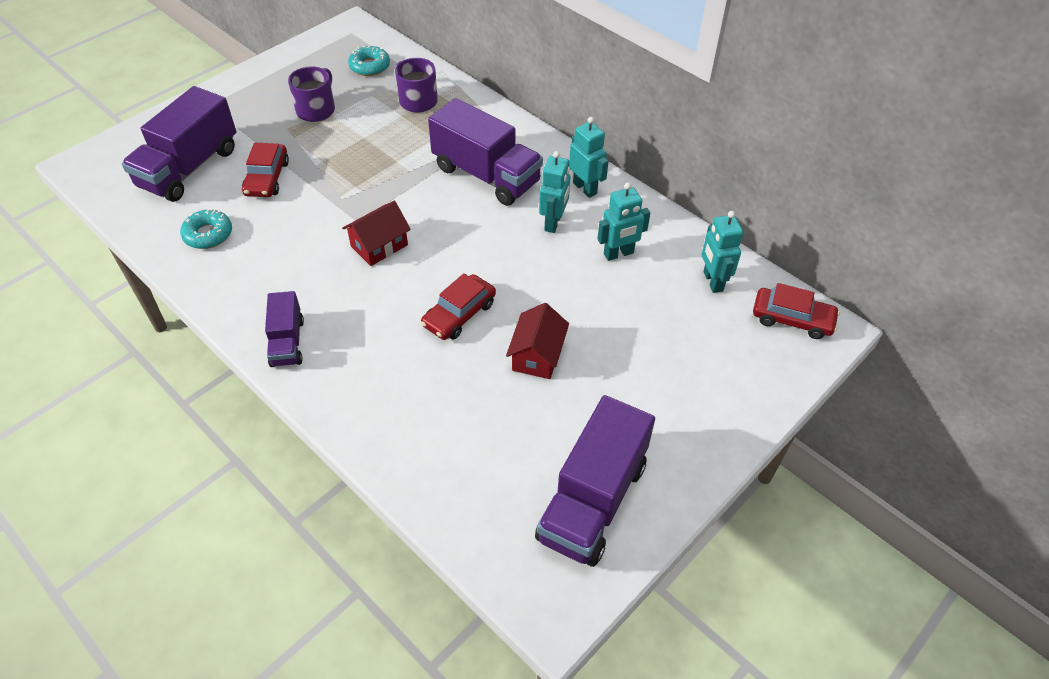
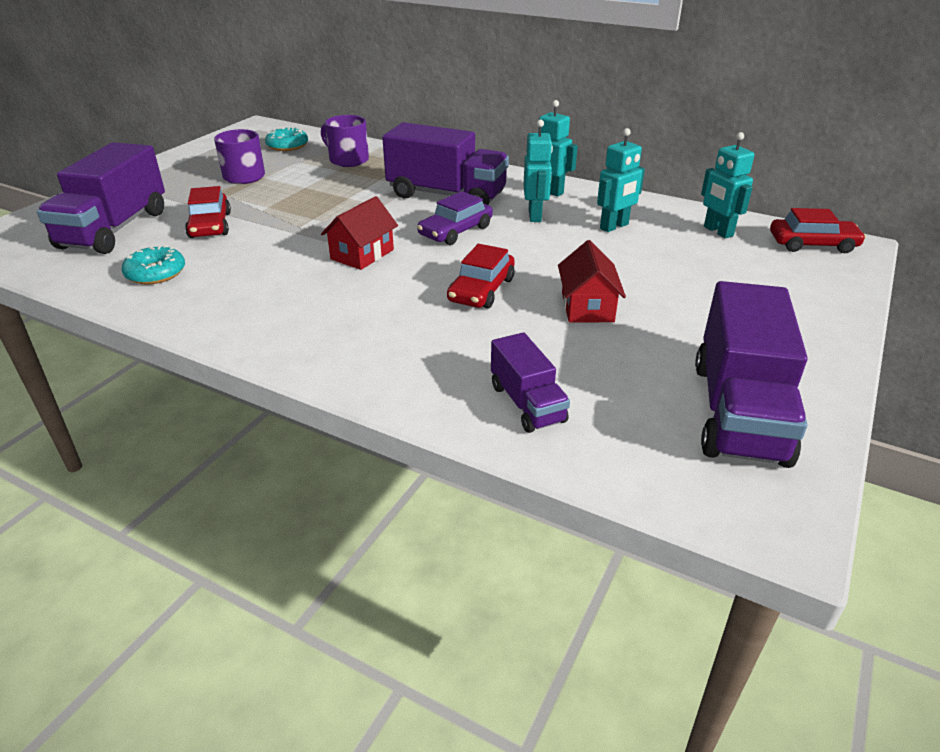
camera: 15 degrees left, 15 degrees down
(287, 342) = (292, 342): purple truck -> purple truck (527, 403)
(471, 230) = (455, 231): none -> purple car

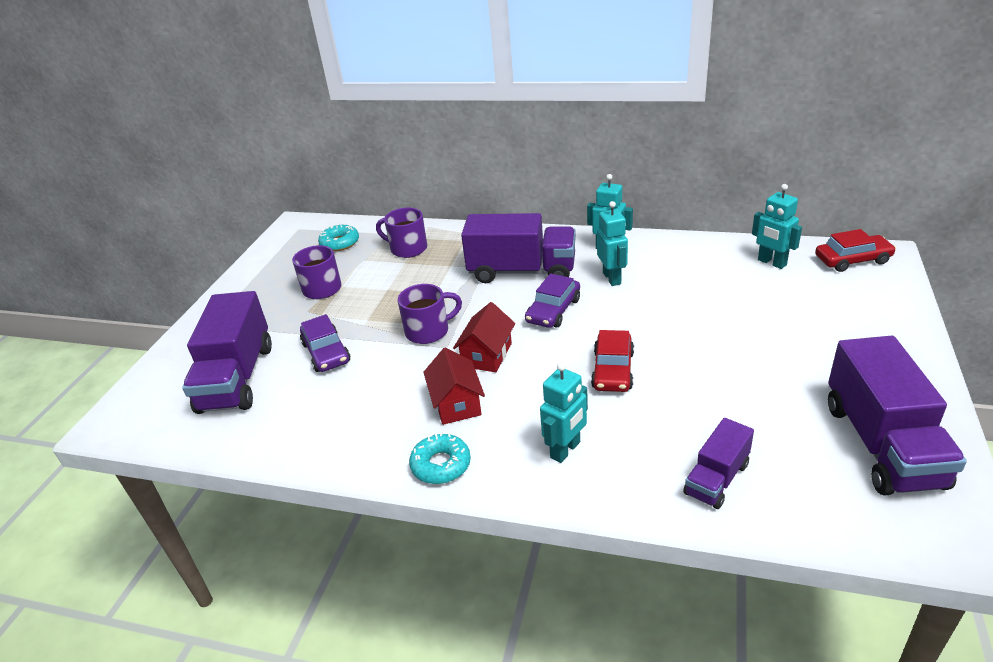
camera: 10 degrees left, 0 degrees up
(156, 273) = (311, 419): turquoise donut -> turquoise donut (441, 465)
(210, 225) = (326, 353): red car -> purple car
(319, 226) = (428, 331): none -> purple mug
(527, 403) = (716, 479): purple truck -> purple truck turned 75 degrees clockwise
(587, 307) = (710, 367): red house -> red house (456, 403)
(614, 226) = (685, 276): turquoise robot -> turquoise robot (565, 450)

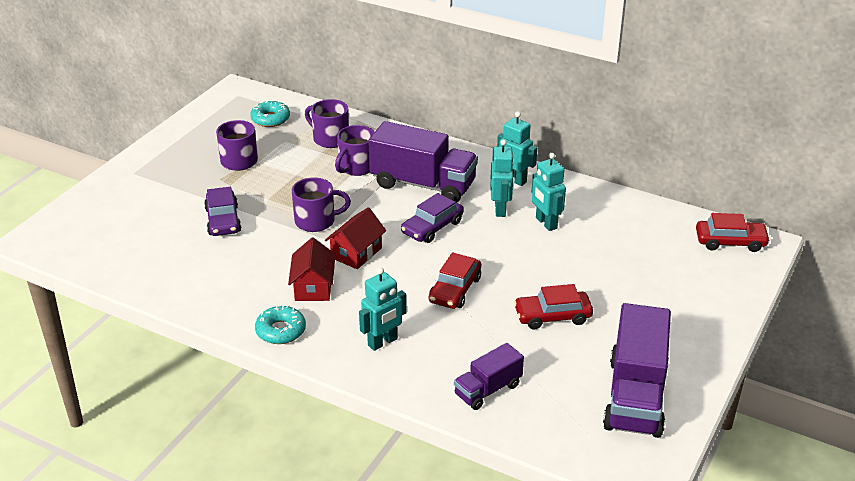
camera: 10 degrees right, 0 degrees up
(237, 378) = (143, 225): purple truck -> none
(446, 269) = (356, 167): none -> purple mug
(733, 374) = (552, 316): none -> red car
(771, 262) = (654, 227): turquoise robot -> turquoise robot (546, 223)

